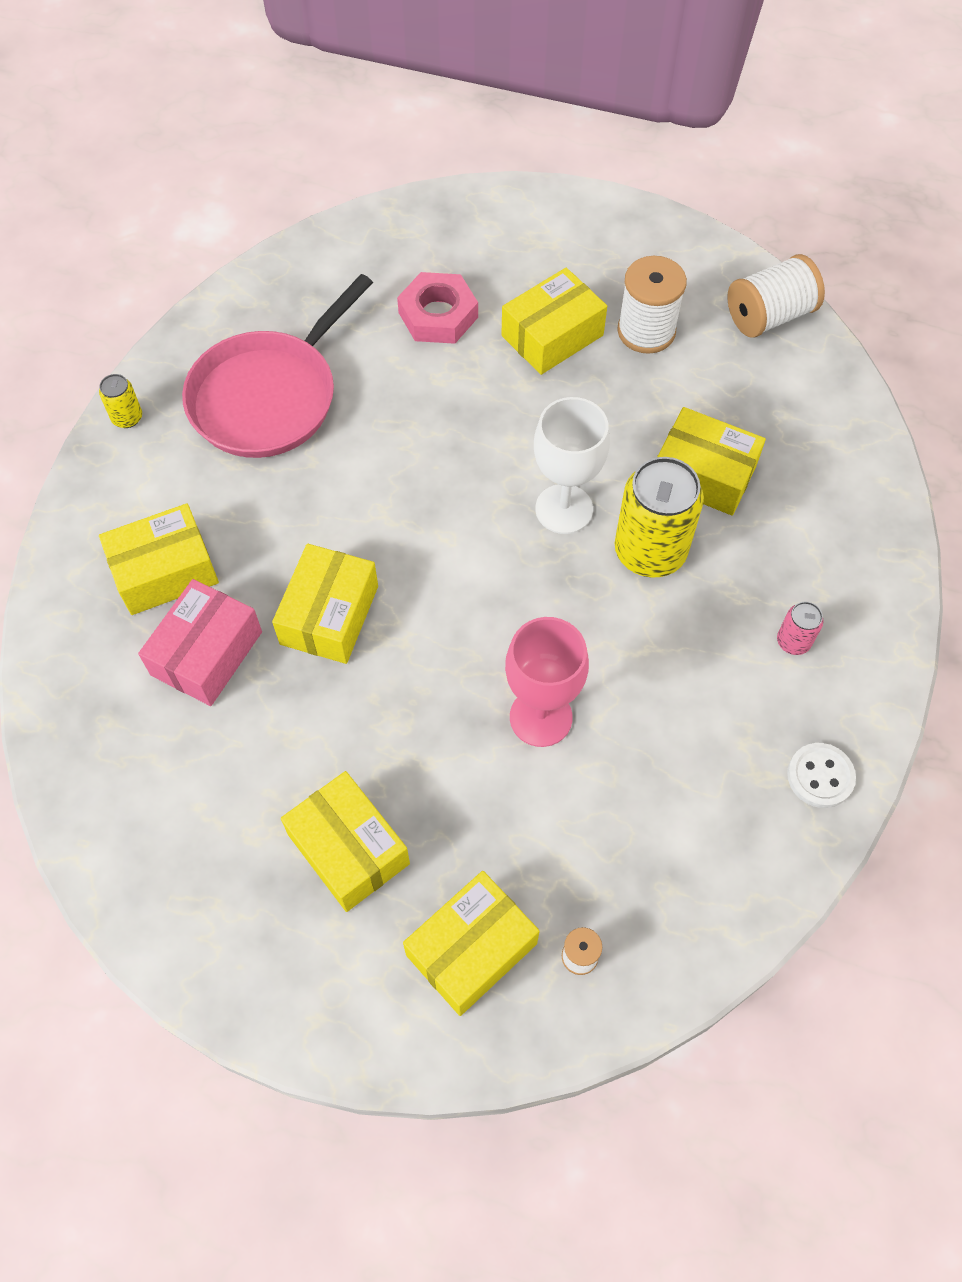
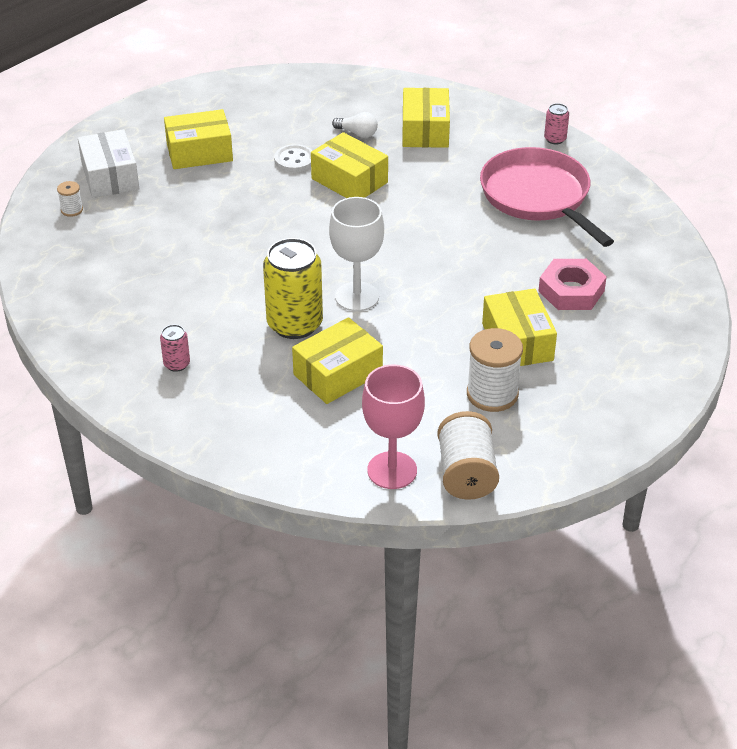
camera: 115 degrees right, 20 degrees down
(127, 418) = (555, 139): yellow can -> pink can
(207, 653) = (357, 133): pink box -> white light bulb
(471, 949) = (110, 176): yellow box -> white box
(541, 717) = (217, 239): pink goblet -> pink goblet (392, 470)
(820, 776) = (81, 337): white button -> white button (294, 160)

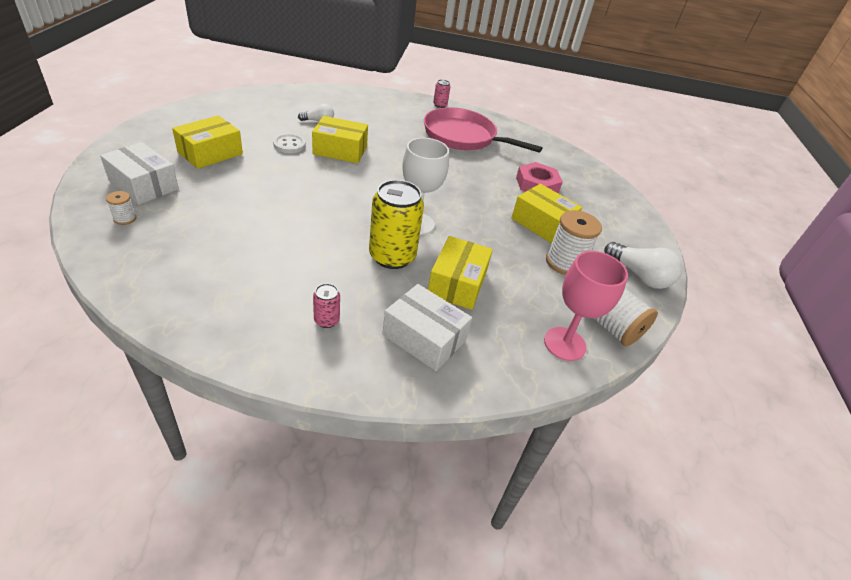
camera: 40 degrees left, 0 degrees up
(252, 412) = (424, 338): none -> white box
(425, 130) = (361, 113): yellow box -> none
(575, 440) = (639, 276): none -> white light bulb

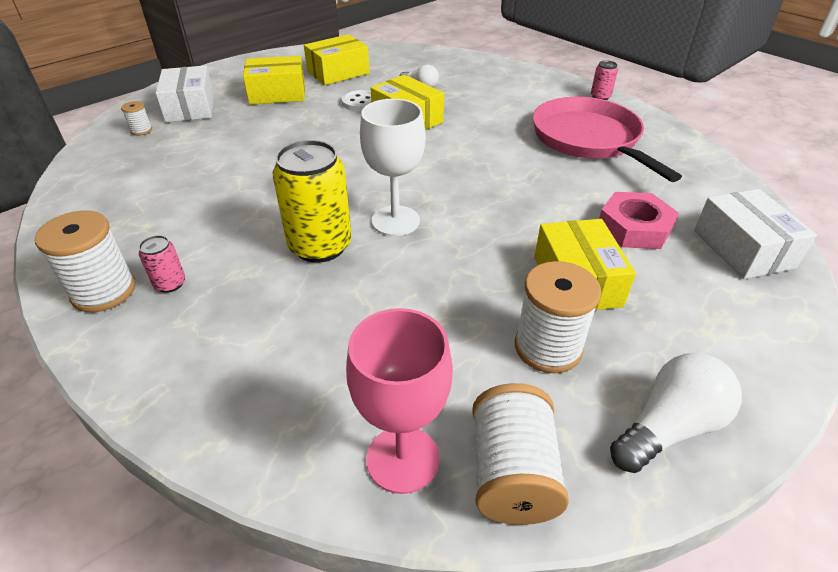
camera: 45 degrees right, 0 degrees up
(285, 346) = (104, 291): none -> white spool
(424, 338) = (236, 351): white box -> white box (743, 249)
(457, 283) = (356, 307): yellow box -> yellow box (338, 72)
(639, 276) = (669, 427): white light bulb -> white light bulb turned 120 degrees counterclockwise

